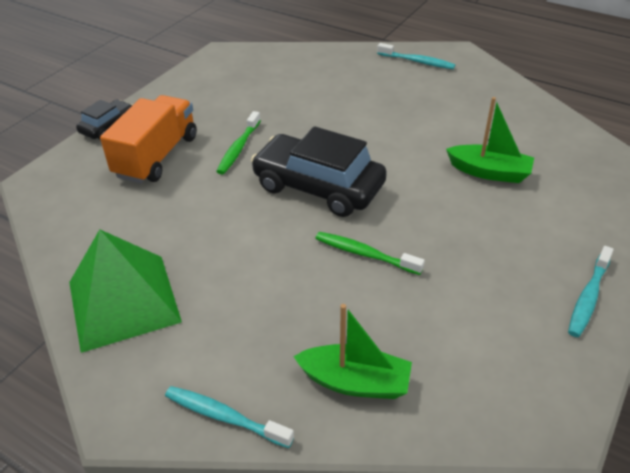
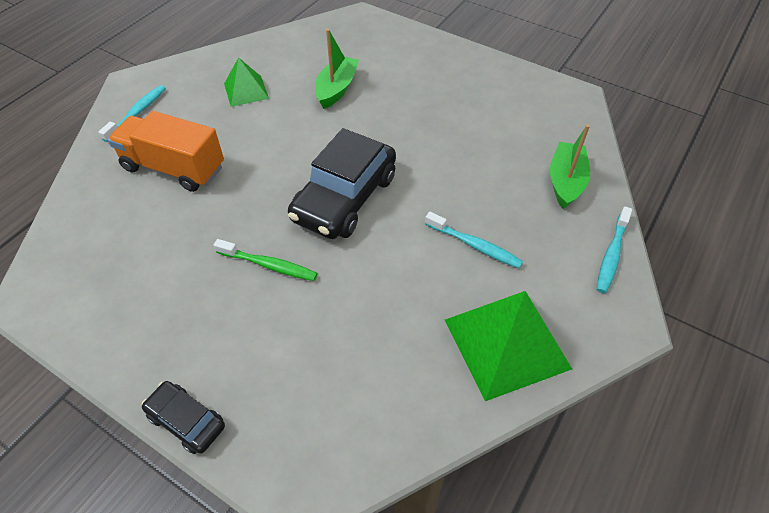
camera: 90 degrees left, 10 degrees up
(157, 156) = (270, 347): orange truck -> orange truck (174, 168)
(364, 254) = (436, 170): green toothbrush -> none
(466, 113) = (246, 91): none -> green pyramid
(588, 297) = (475, 65): turquoise toothbrush -> turquoise toothbrush (475, 245)

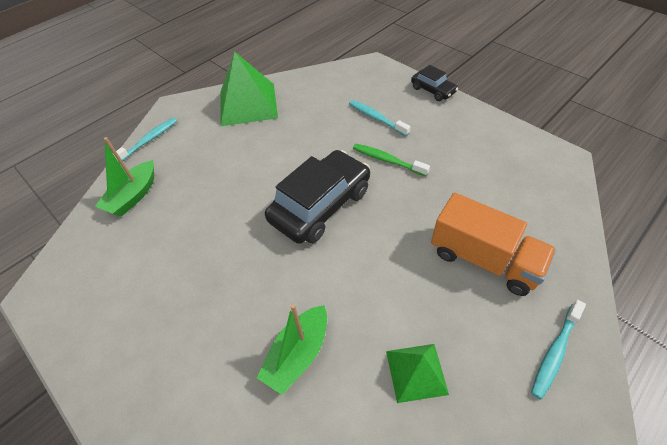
camera: 165 degrees left, 0 degrees up
(475, 245) = (235, 156): turquoise toothbrush -> turquoise toothbrush (376, 118)

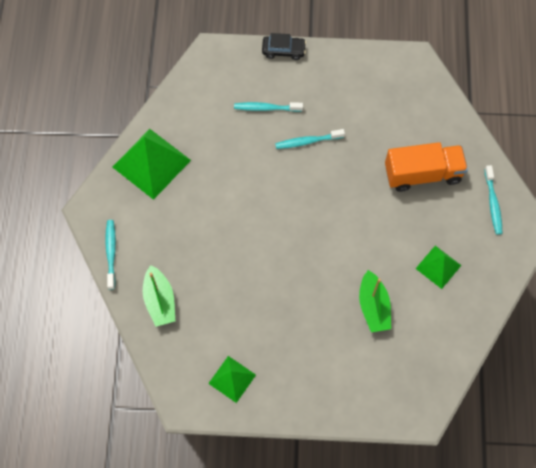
camera: 45 degrees left, 15 degrees up
(96, 307) = (232, 379): none -> green pyramid
(321, 205) = (297, 209): black car -> none
(387, 160) = (307, 141): green toothbrush -> turquoise toothbrush

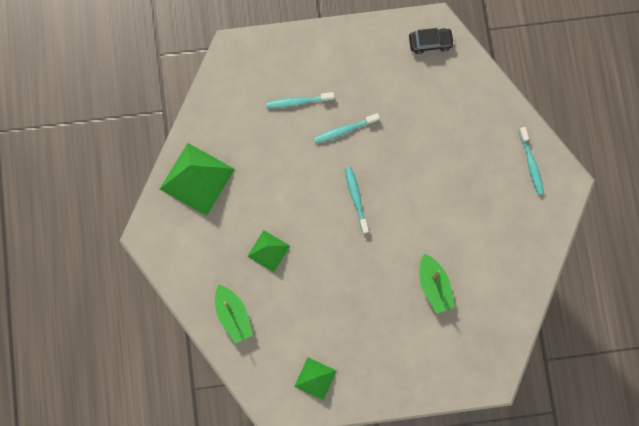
camera: 10 degrees left, 10 degrees up
(111, 253) = (177, 276): turquoise toothbrush -> turquoise toothbrush (356, 198)
(283, 50) = (304, 37): black car -> black car (430, 43)
(422, 174) = (460, 145): orange truck -> none
(438, 267) = (488, 236): green pyramid -> green pyramid (268, 251)

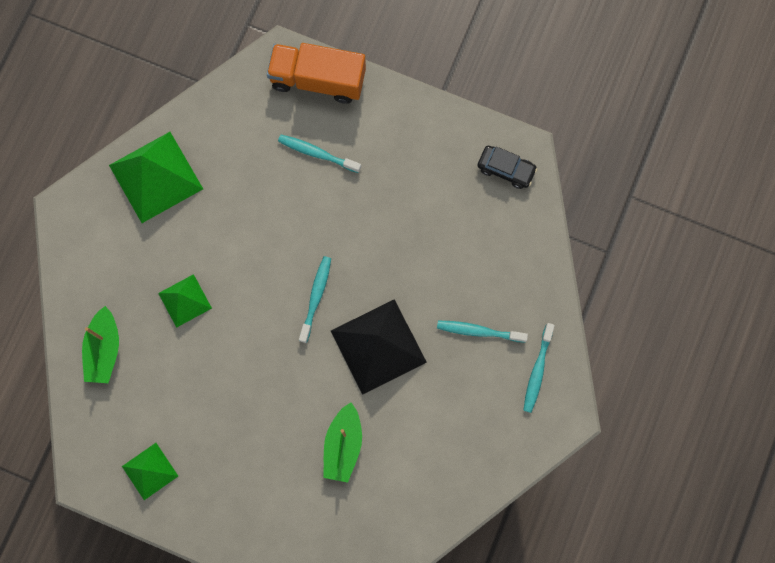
camera: 30 degrees right, 0 degrees up
(268, 52) = (318, 80): none -> orange truck
(344, 130) = (349, 214): turquoise toothbrush -> turquoise toothbrush (478, 331)
(417, 207) = (378, 346): none -> black pyramid

